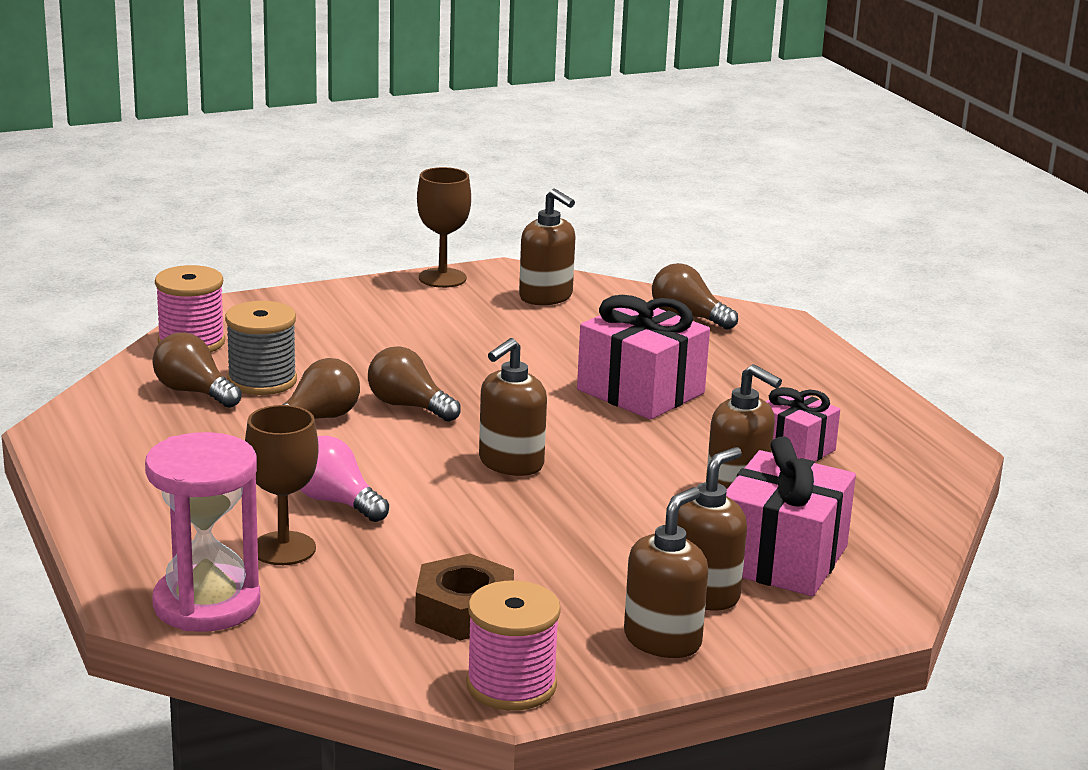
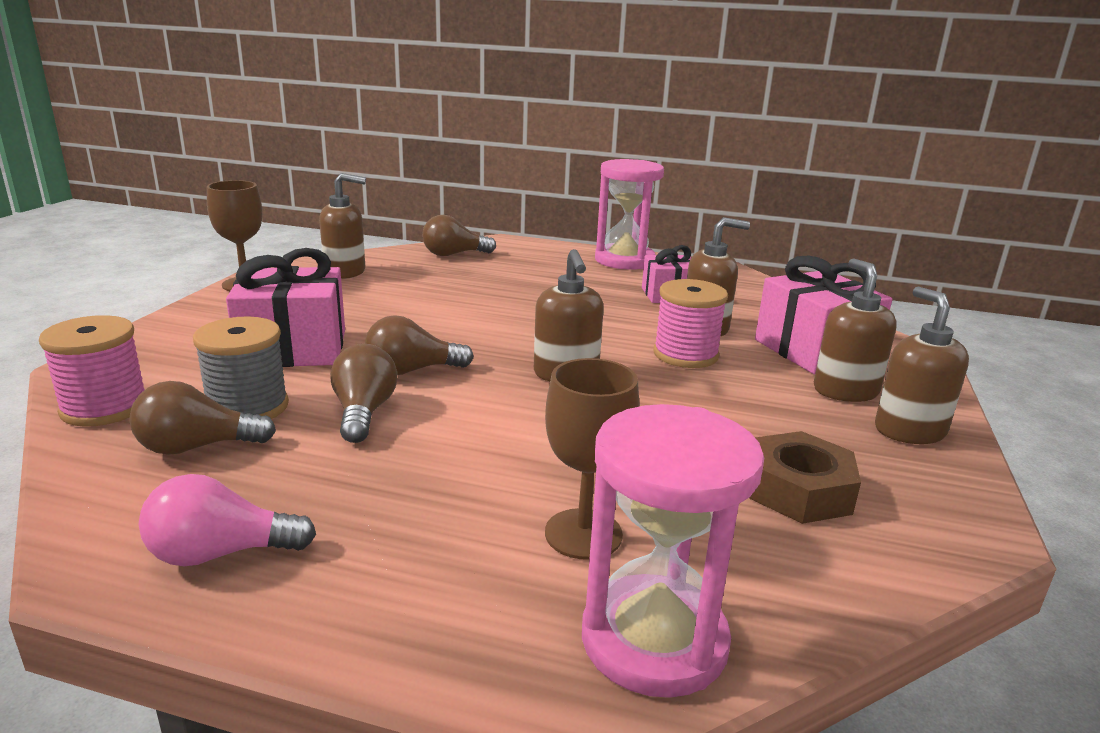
camera: 50 degrees left, 0 degrees up
(336, 502) = (527, 467): pink light bulb -> pink light bulb (221, 553)
(511, 685) = (954, 523): pink spool -> pink spool (685, 354)
(640, 391) = (527, 299): pink gift -> pink gift (293, 348)
(856, 395) = (624, 260): none -> pink hourglass

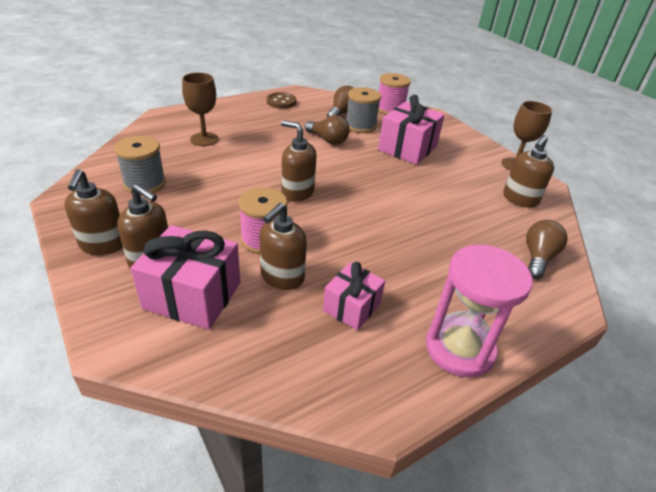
camera: 130 degrees right, 15 degrees up
(221, 553) = (281, 102): pink light bulb -> brown button
(412, 371) = (351, 161): brown light bulb -> none
(654, 640) = (159, 127): pink hourglass -> none
(798, 490) = (145, 183): brown nut -> grey spool
(909, 430) = (103, 244): brown soap dispenser -> brown soap dispenser turned 60 degrees clockwise

